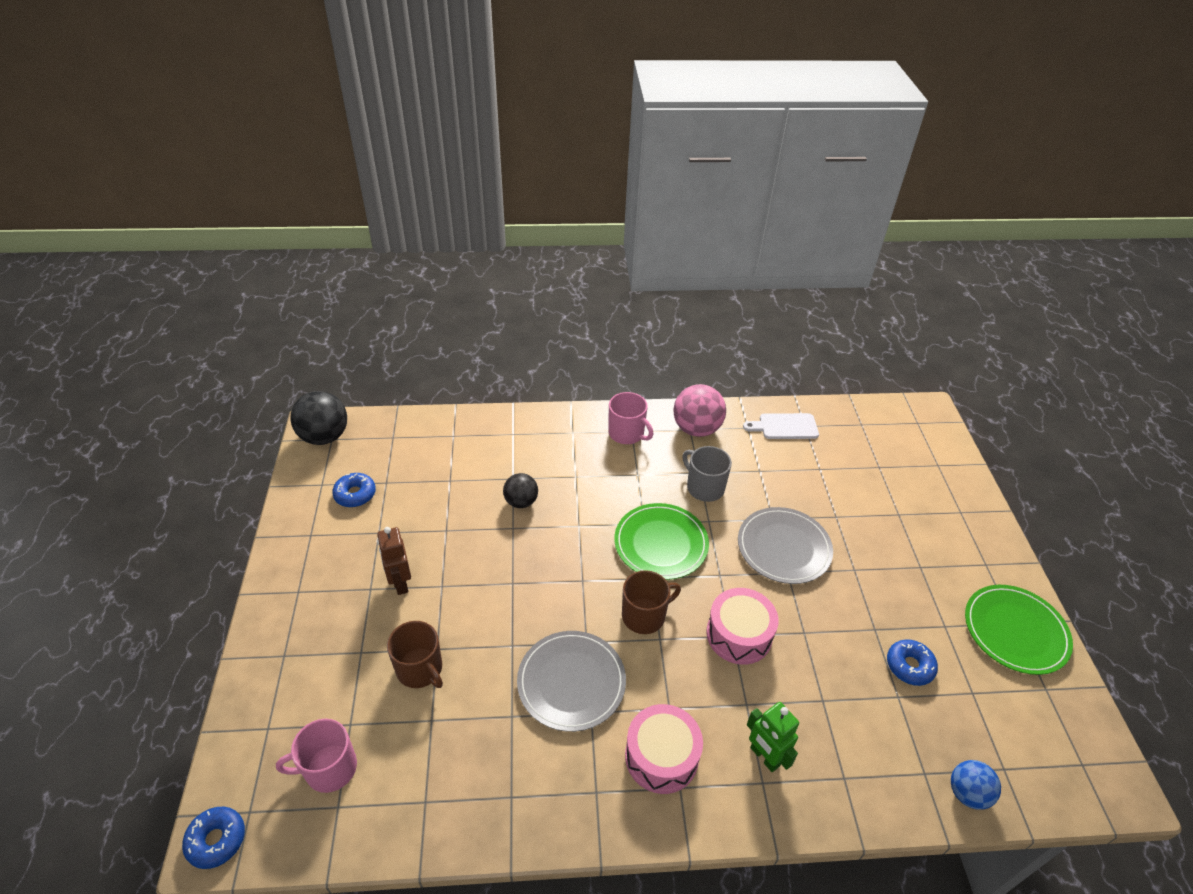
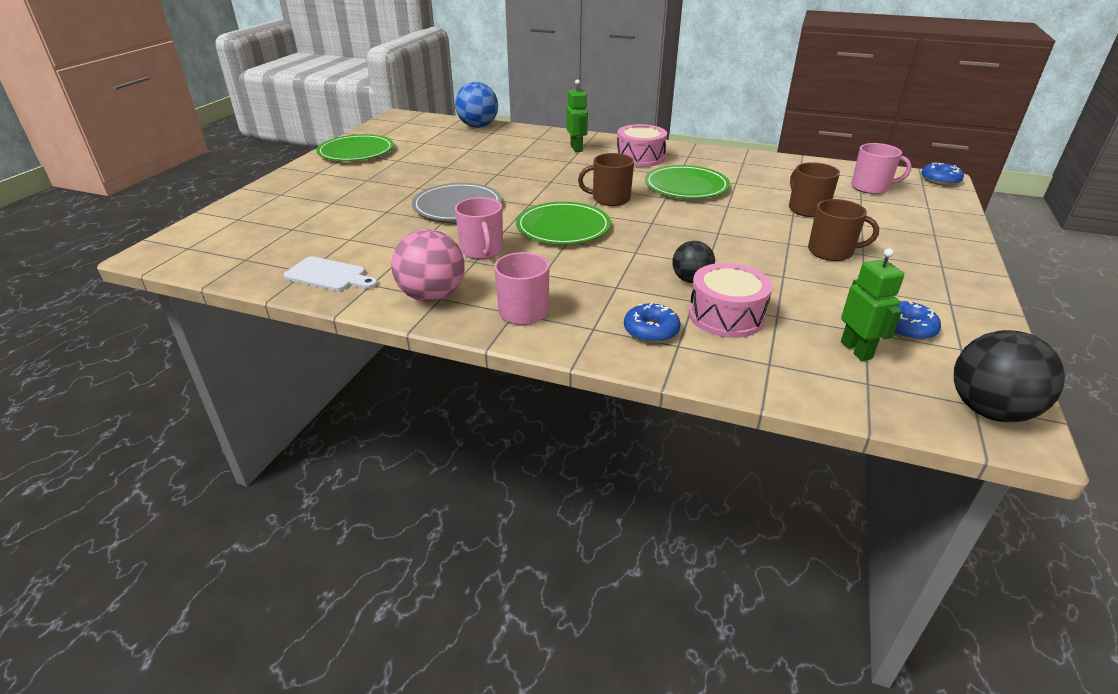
camera: 155 degrees left, 10 degrees down
(395, 462) = (856, 350): none -> green robot
(400, 583) = (831, 252): brown robot -> brown mug
(571, 682) = (686, 186): grey plate -> green plate
(704, 487) = (482, 250): grey mug -> pink mug
(739, 635) = (545, 181): pink drum -> pink drum (726, 316)
(909, 666) = (446, 154): blue donut -> blue donut (651, 330)
(967, 793) = (478, 126): blue ball -> blue ball, size x1.63

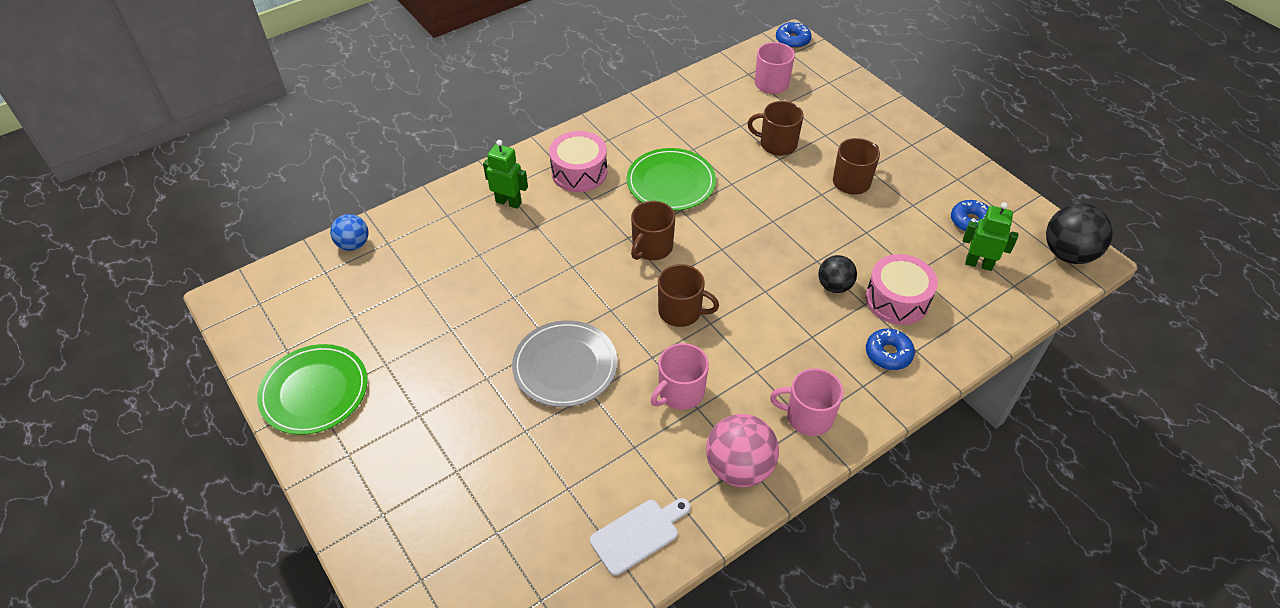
camera: 55 degrees left, 15 degrees up
(478, 126) = (353, 244): blue ball -> blue ball, size x0.62
(482, 250) = (680, 392): pink mug -> pink mug turned 120 degrees clockwise
(563, 227) = (681, 311): green plate -> brown mug

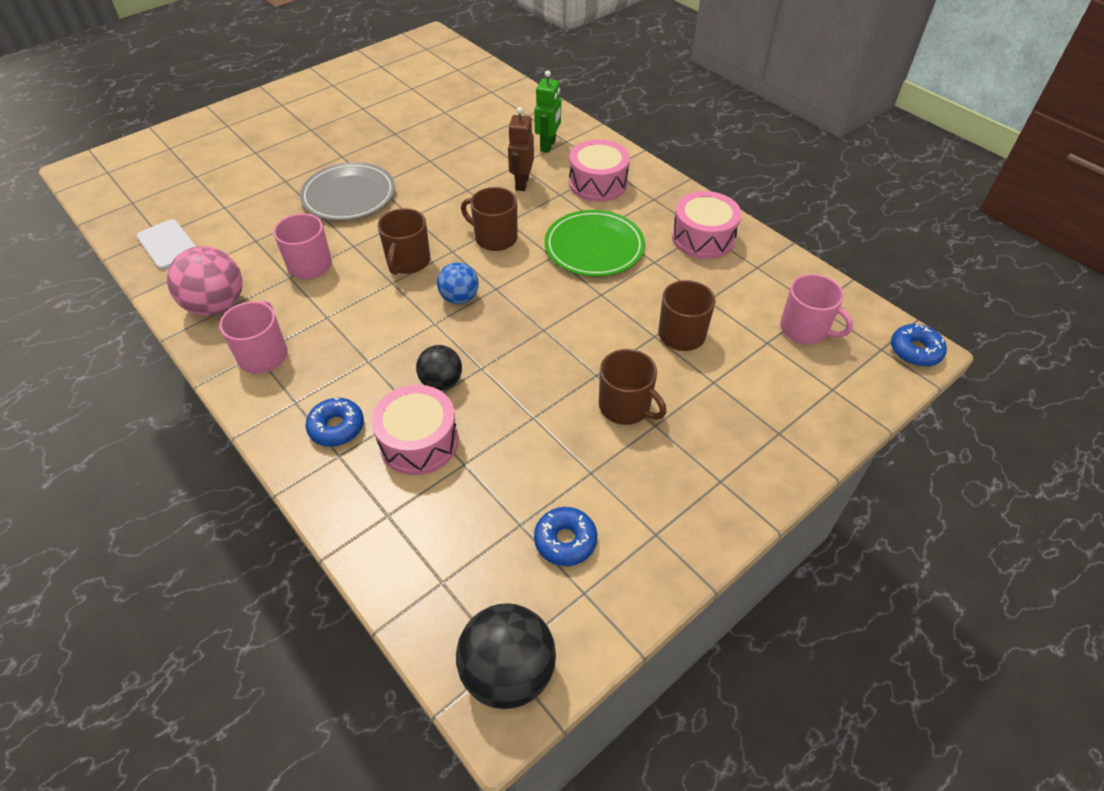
camera: 85 degrees right, 0 degrees up
(314, 391) = (340, 83): green plate -> none
(353, 244) = (488, 77): blue ball -> blue ball (459, 298)
(569, 225) = (521, 183): none -> brown robot
(665, 118) = (703, 238): none -> pink drum
(978, 264) = (482, 541): green robot -> none

